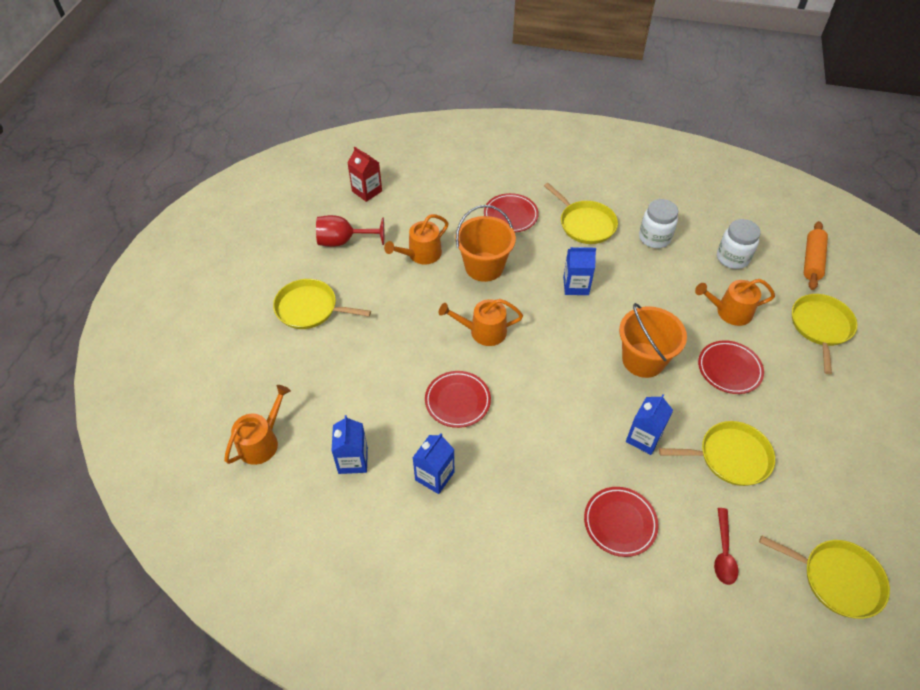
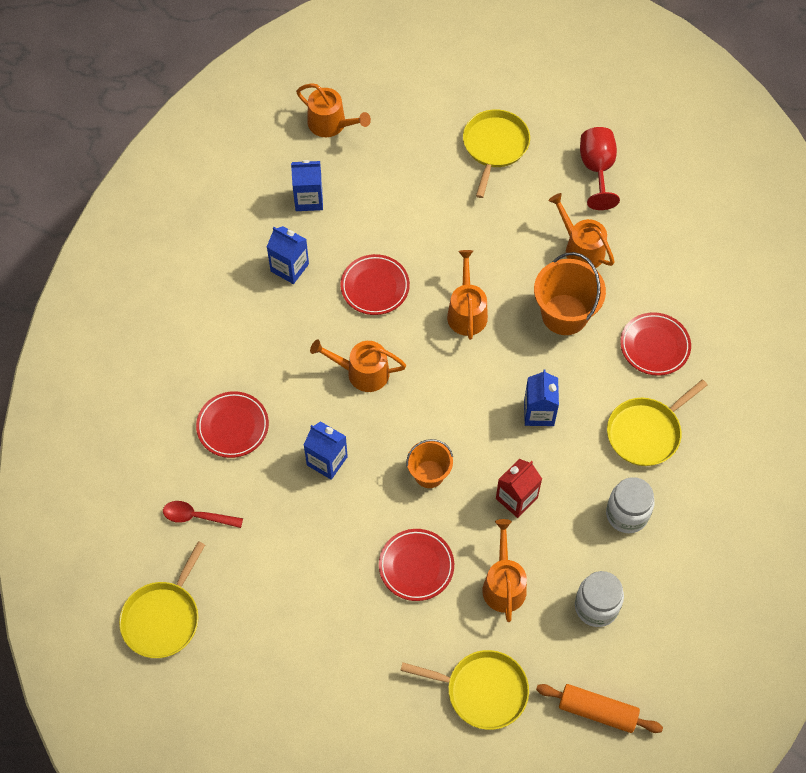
camera: 90 degrees right, 10 degrees up
(367, 191) = (685, 187): red carton -> red carton (516, 498)
(549, 410) = (362, 372): none -> orange watering can
(643, 360) = (429, 474): orange bucket -> orange bucket, size x0.62
(730, 457) = (302, 544): yellow pan -> none

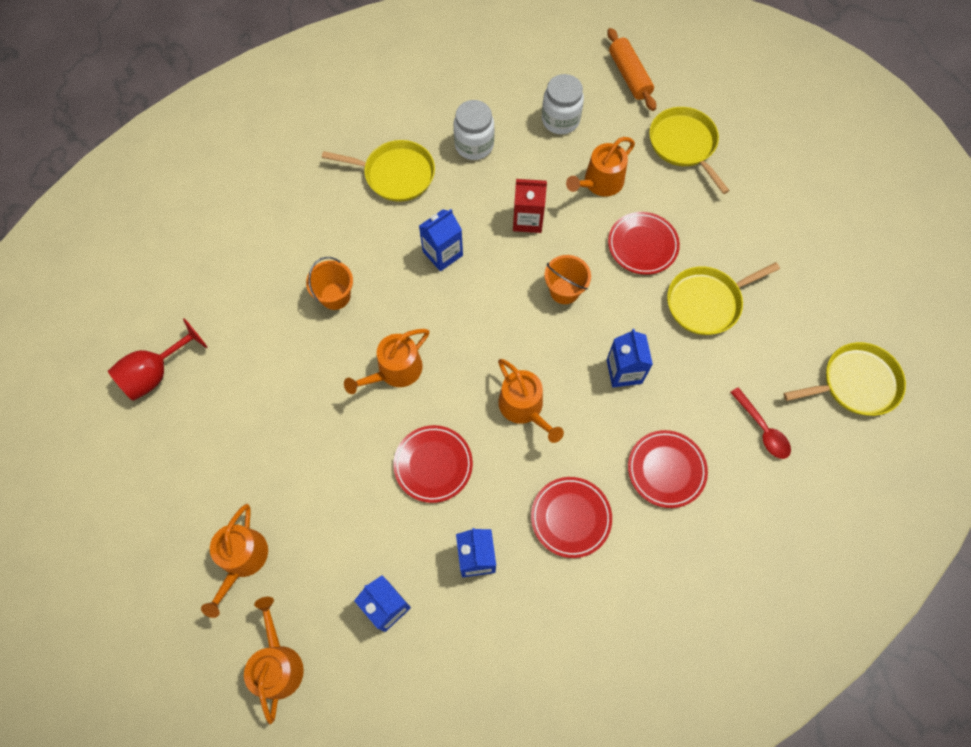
camera: 130 degrees left, 5 degrees up
(494, 146) = (192, 480): yellow pan -> yellow pan (706, 302)
(564, 314) = (335, 296): orange bucket -> orange bucket, size x0.62
(581, 248) = (257, 328): orange watering can -> orange watering can (242, 560)
(654, 346) = (312, 215): red plate -> red plate (570, 518)

